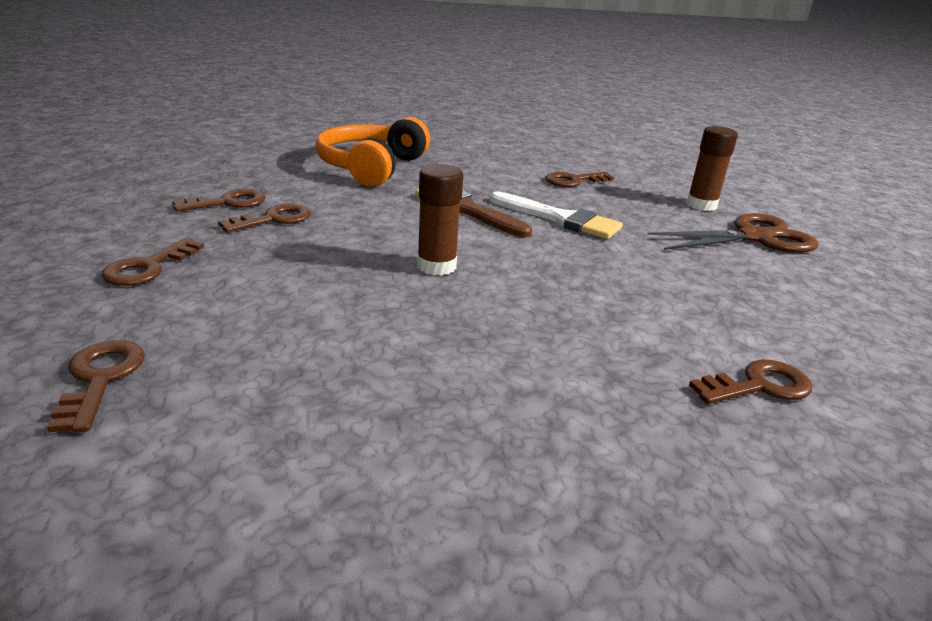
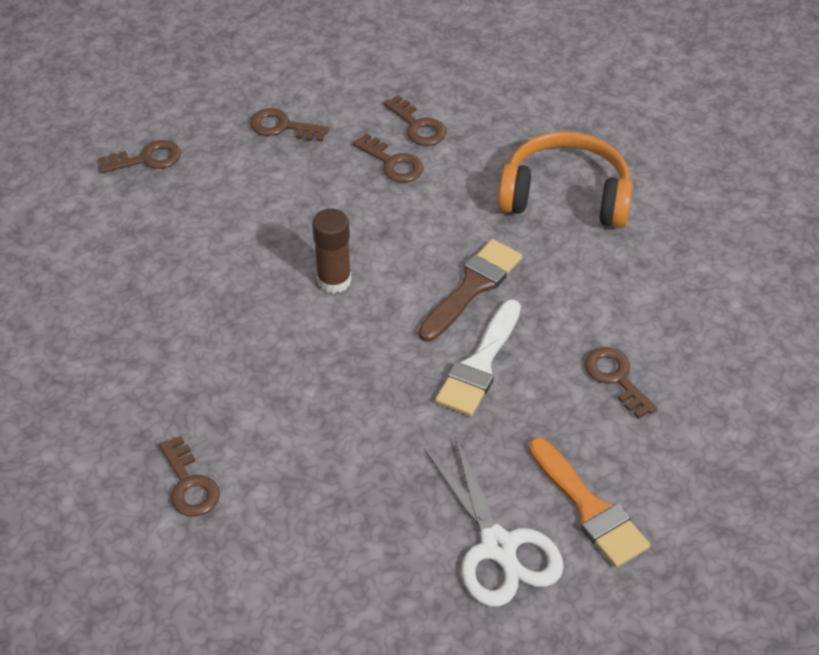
camera: 85 degrees right, 20 degrees up
(701, 205) = (589, 508): brown glue stick -> orange brush
(754, 237) = (498, 546): brown scissors -> white scissors

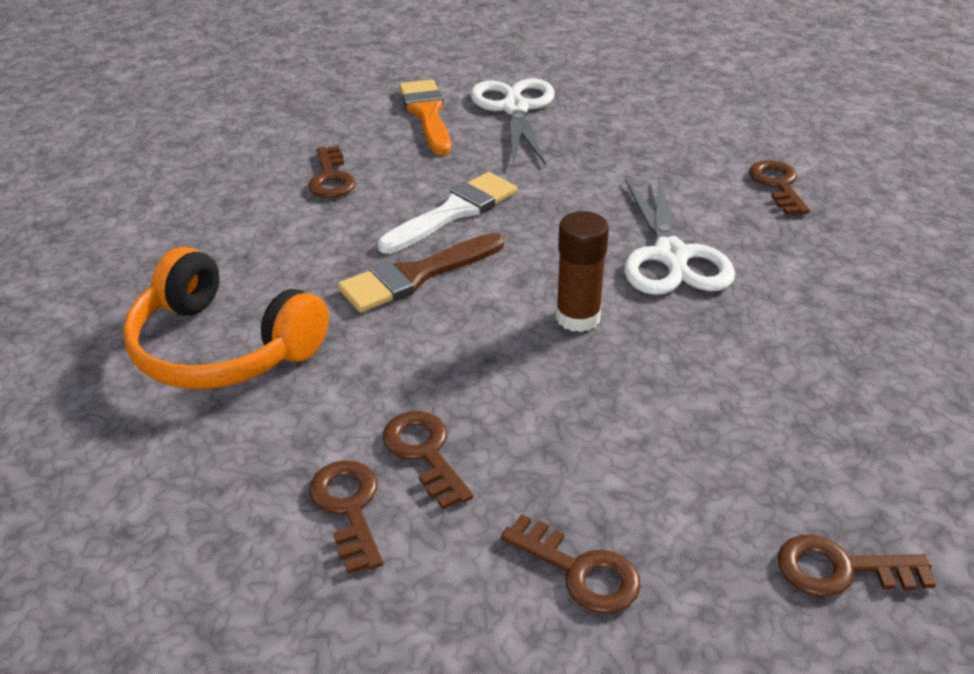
camera: 160 degrees left, 10 degrees down
(277, 361) = (671, 256): none -> white scissors

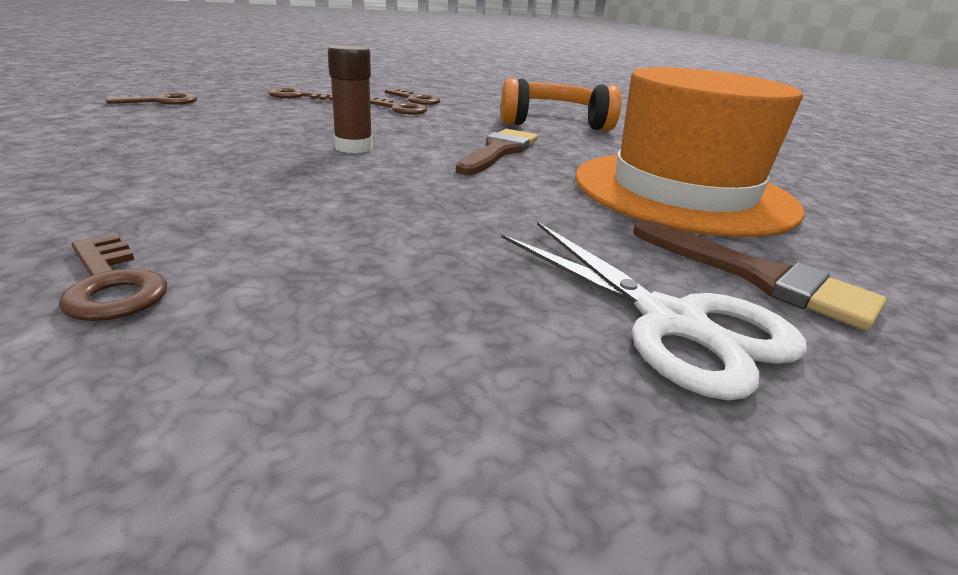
camera: 145 degrees right, 10 degrees down
(331, 178) = (682, 192): brown key -> orange hat
(427, 114) = (759, 277): orange brush -> brown brush
(454, 212) = (533, 186): white brush -> none
(671, 256) = (286, 186): white scissors -> none

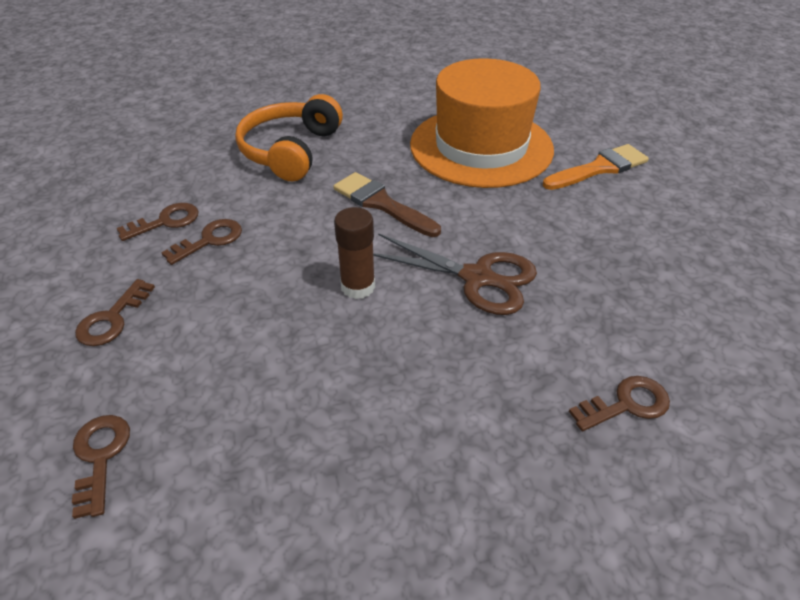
camera: 70 degrees left, 15 degrees up
(388, 192) = (477, 278): none -> brown scissors
(671, 322) = (644, 210): white scissors -> none
(759, 277) = (599, 168): brown brush -> orange brush

